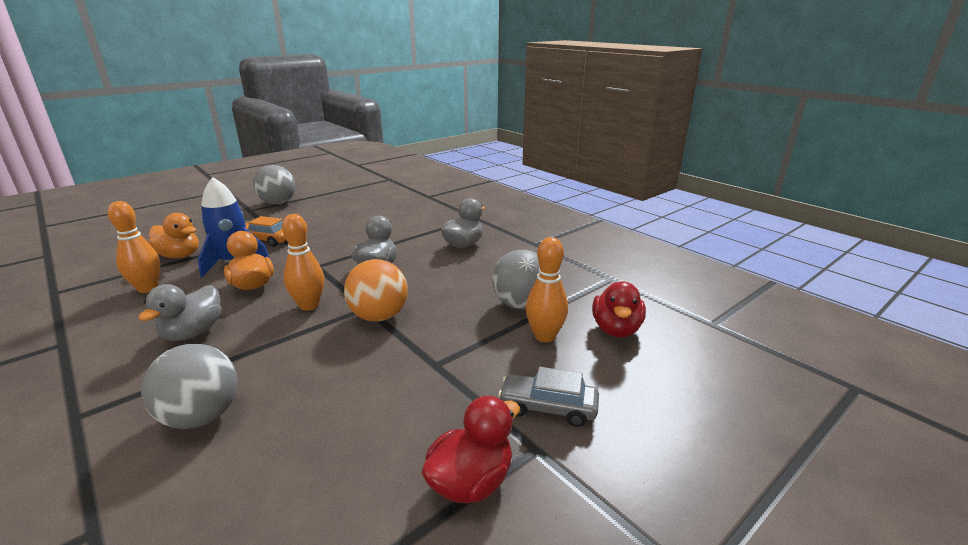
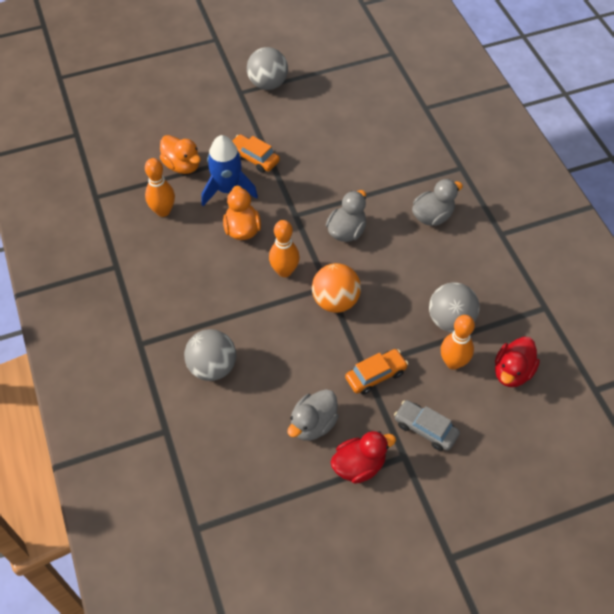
camera: 20 degrees right, 30 degrees up
(193, 333) = (201, 280): grey duck -> grey duck (313, 424)
(454, 369) = (376, 375): none -> orange car

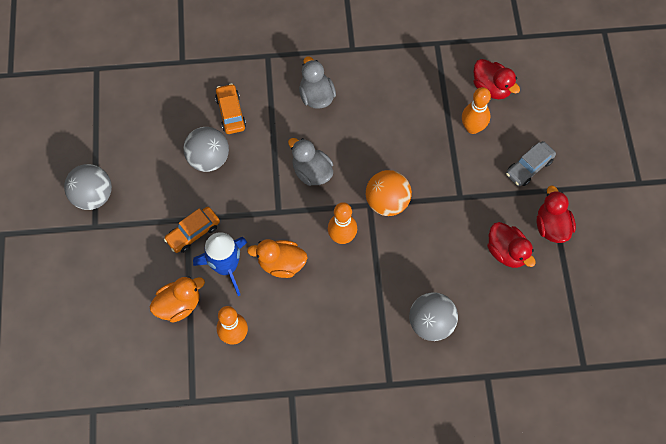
camera: 75 degrees left, 10 degrees up
(313, 424) = (507, 252): grey duck -> red duck
(376, 375) = (471, 190): orange car -> orange car (231, 113)
(450, 320) = (431, 116): grey ball -> grey ball (208, 159)

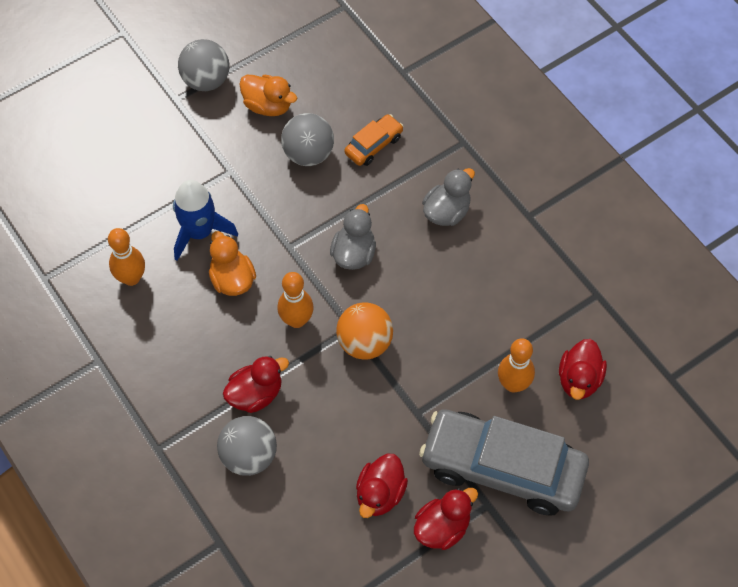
camera: 60 degrees right, 5 degrees down
(179, 305) = (135, 213): orange duck -> orange duck (268, 106)
(193, 232) = (219, 184): orange car -> none
(385, 294) = (255, 394): none -> red duck
(529, 167) = (502, 468): grey car -> grey car, size x2.24

